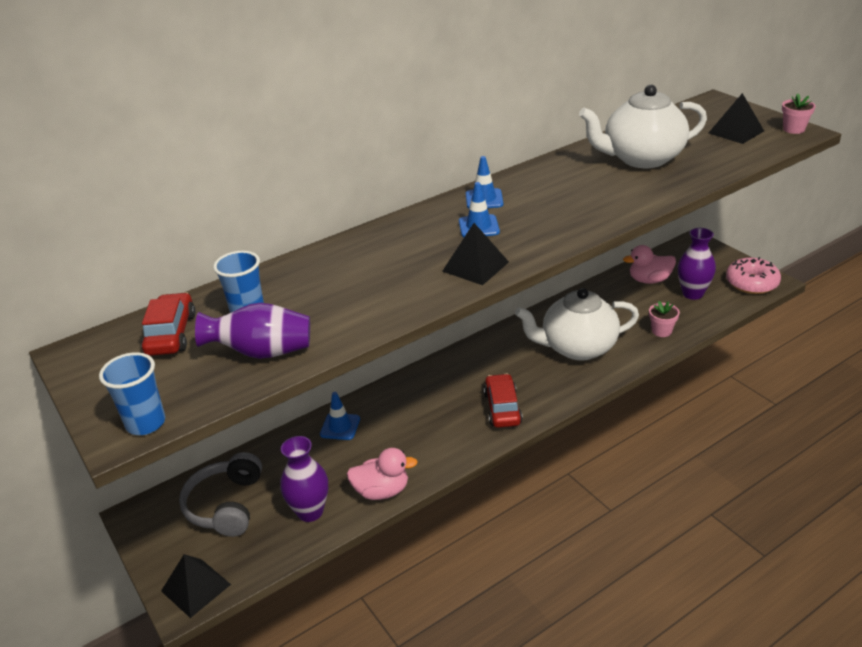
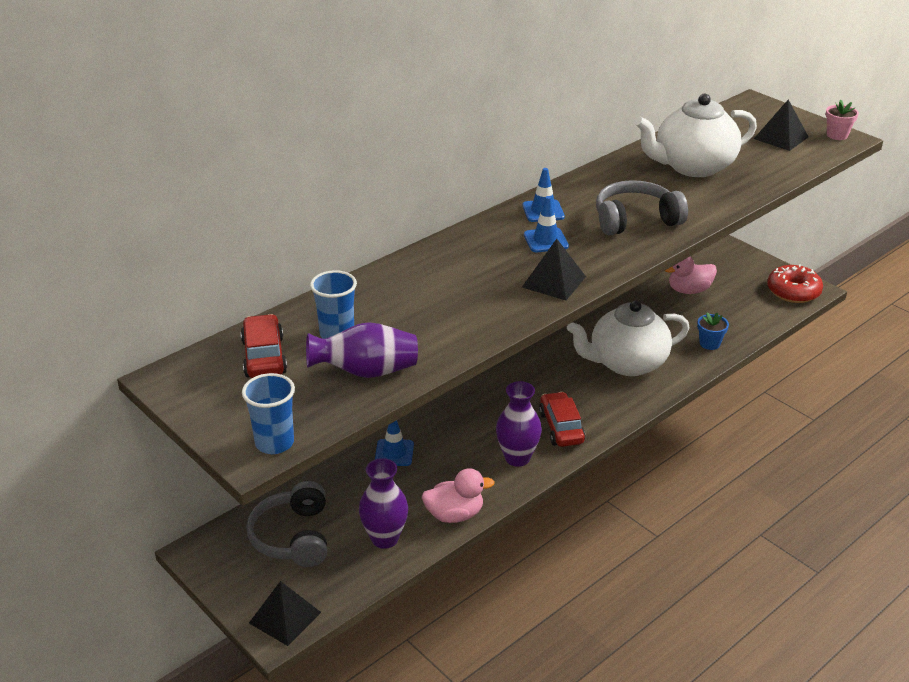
camera: 10 degrees left, 0 degrees up
(572, 208) = (635, 220): none -> grey headphones
(661, 331) = (709, 343): pink flower pot -> blue flower pot
(692, 293) = (735, 304): purple vase -> purple vase (517, 458)
(751, 283) = (793, 291): pink donut -> red donut

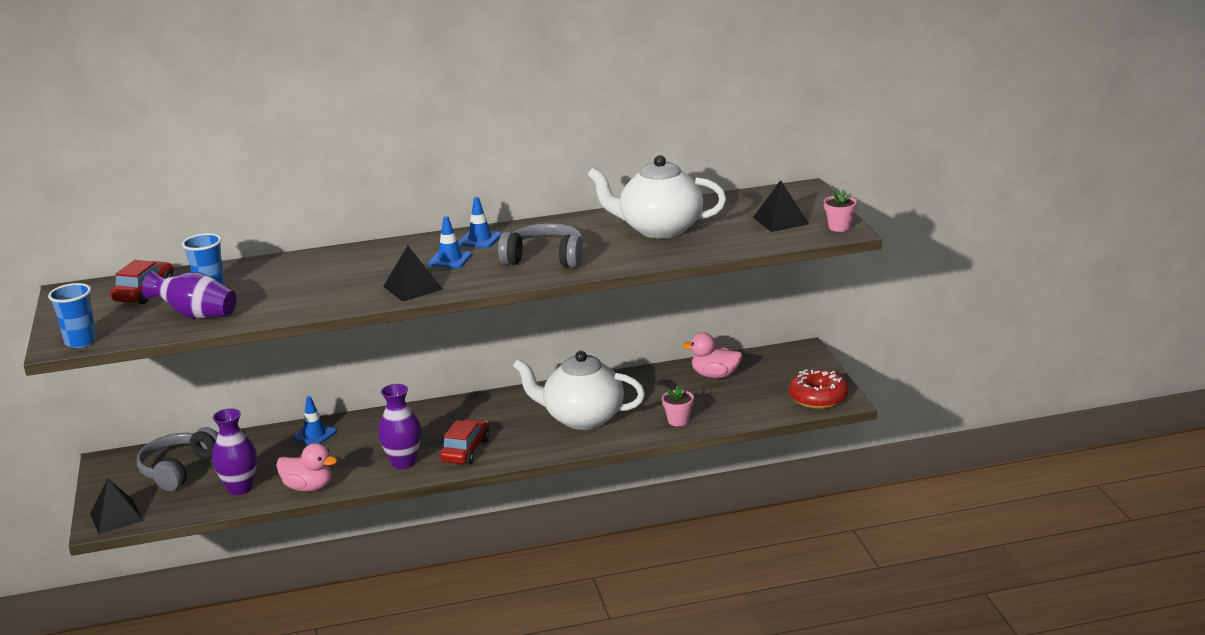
camera: 30 degrees right, 10 degrees down
(709, 343) = (678, 421): blue flower pot -> pink flower pot

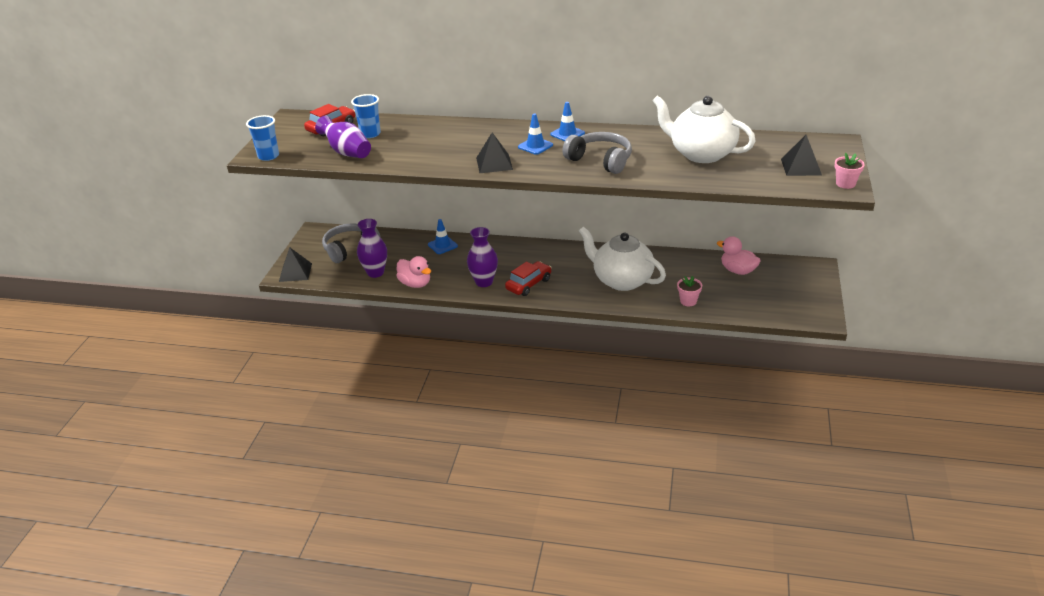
camera: 25 degrees right, 10 degrees up
(818, 398) = (805, 311): red donut -> none

